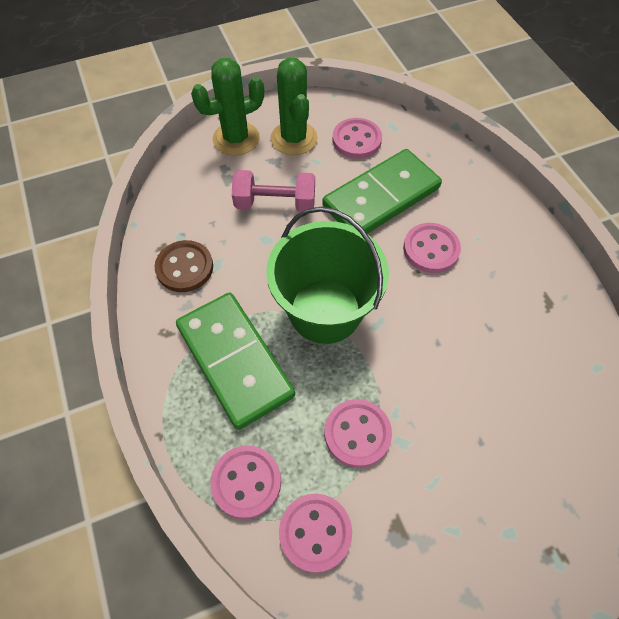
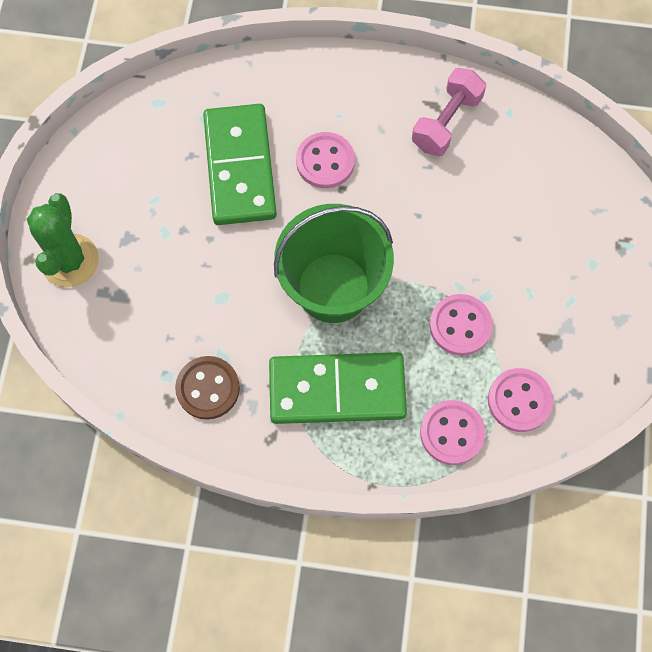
camera: 60 degrees left, 10 degrees up
(275, 203) = (183, 267): pink dumbbell -> pink dumbbell (446, 122)
(294, 138) = (109, 204): green cactus -> none
(356, 140) = (153, 146): pink button -> none

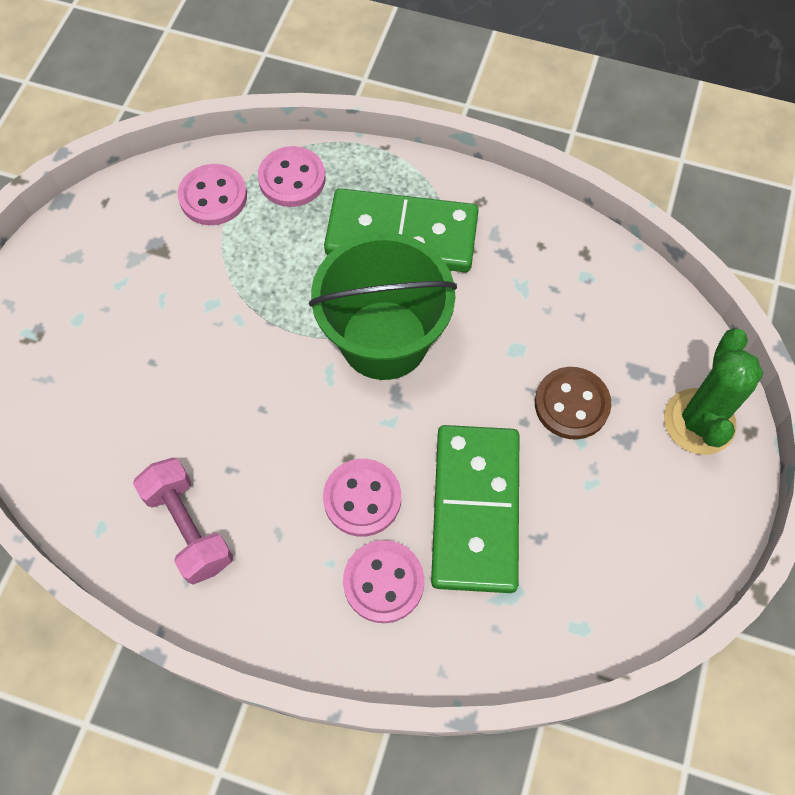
camera: 170 degrees left, 5 degrees down
(208, 388) = (541, 257): brown button -> brown button (571, 404)
(446, 122) = (189, 527): pink dumbbell -> pink dumbbell turned 75 degrees counterclockwise
(460, 325) = (251, 277): pink button -> pink button (383, 582)

